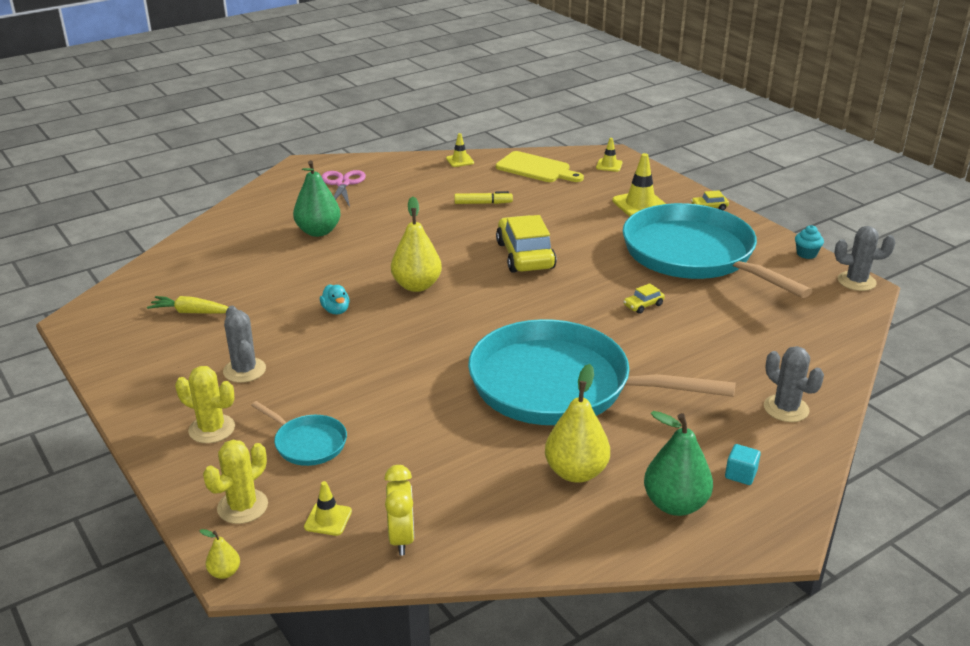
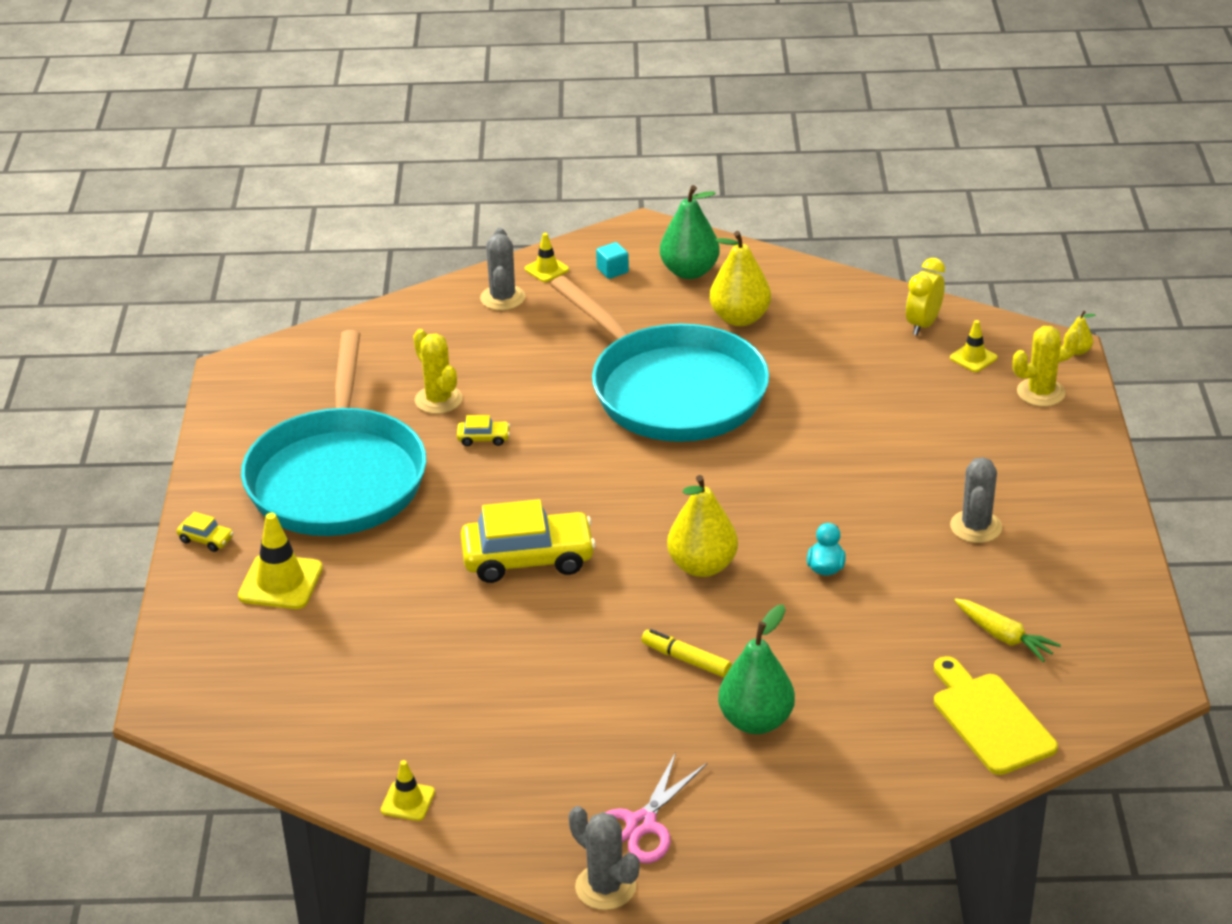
camera: 145 degrees left, 5 degrees up
(212, 429) = (1039, 473): yellow cactus -> yellow cactus (438, 400)
(308, 443) = (953, 425): turquoise pan -> none
(483, 203) = (478, 679): yellow marker -> yellow marker (686, 659)
(525, 255) = (528, 559): yellow car -> yellow car turned 120 degrees counterclockwise
(536, 168) = (318, 724): yellow cutting board -> yellow cutting board (990, 720)
(609, 165) = (208, 682): yellow traffic cone -> yellow traffic cone (546, 269)
(806, 254) = (217, 427): turquoise cupcake -> none
(856, 281) = (229, 377): grey cactus -> grey cactus (605, 887)

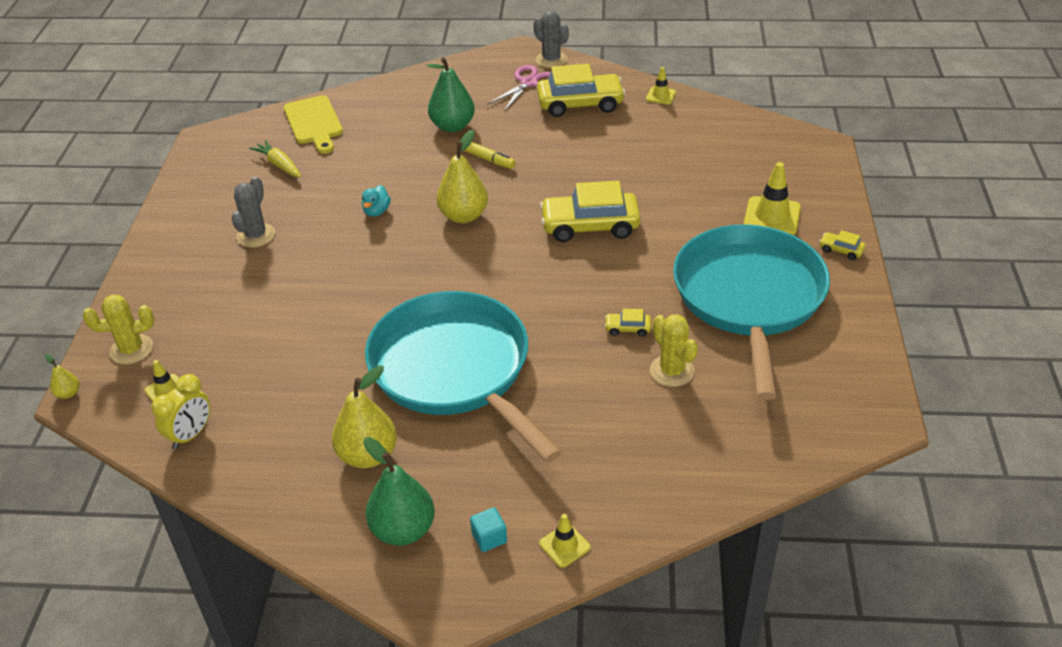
camera: 175 degrees left, 5 degrees up
(502, 298) = (614, 502): grey cactus -> none
(547, 777) = (580, 104): none -> yellow car

